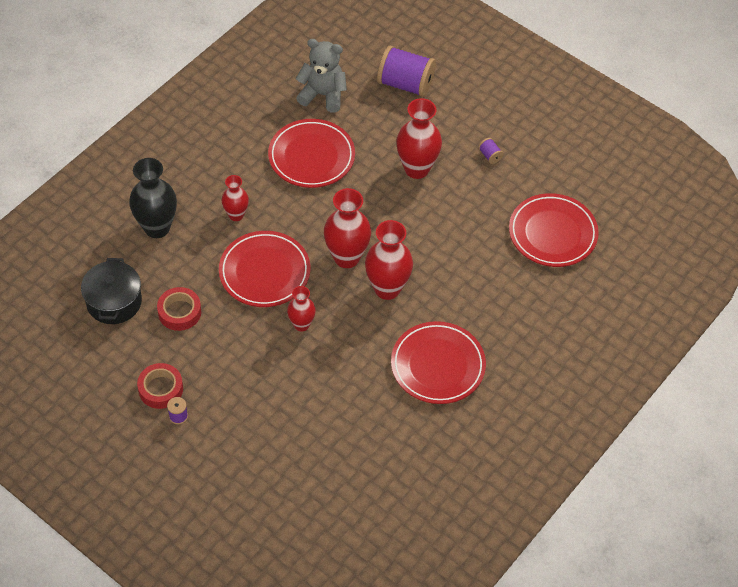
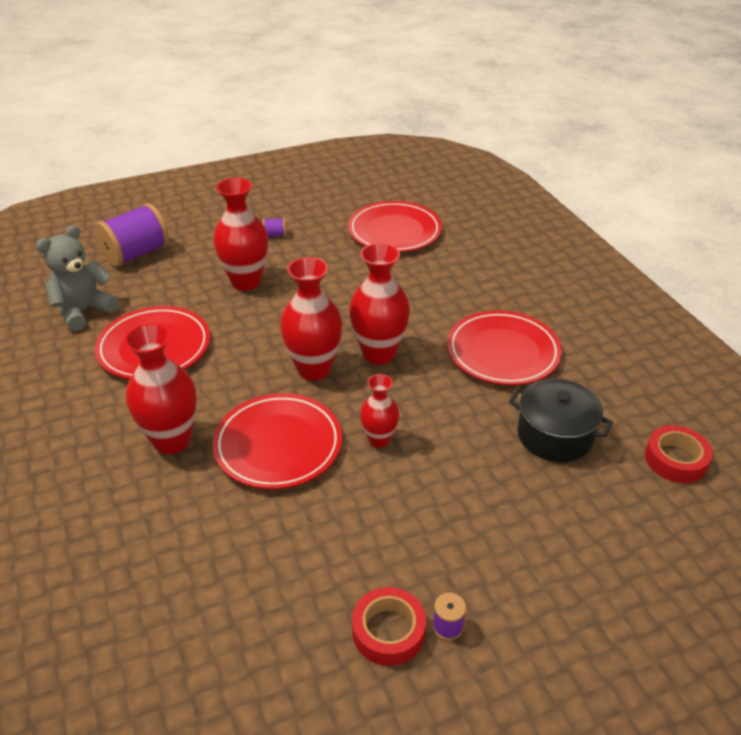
camera: 60 degrees left, 15 degrees down
(114, 302) = (196, 633): black pot -> black pot (554, 435)
(157, 228) = (116, 530): black vase -> none
(179, 312) = (273, 557): red tape -> red tape (675, 460)
(236, 215) = (172, 440): red vase -> red vase, size x1.71

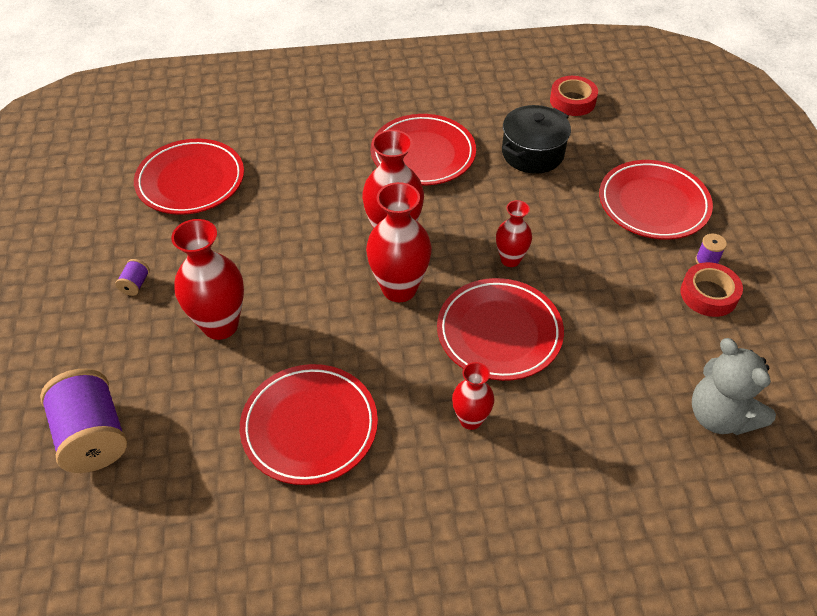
camera: 75 degrees left, 10 degrees up
(84, 311) = (199, 504): grey teddy bear -> grey teddy bear (720, 416)
(172, 440) = (470, 420): red vase -> red vase, size x0.58
(526, 560) = (653, 204): none -> red plate

